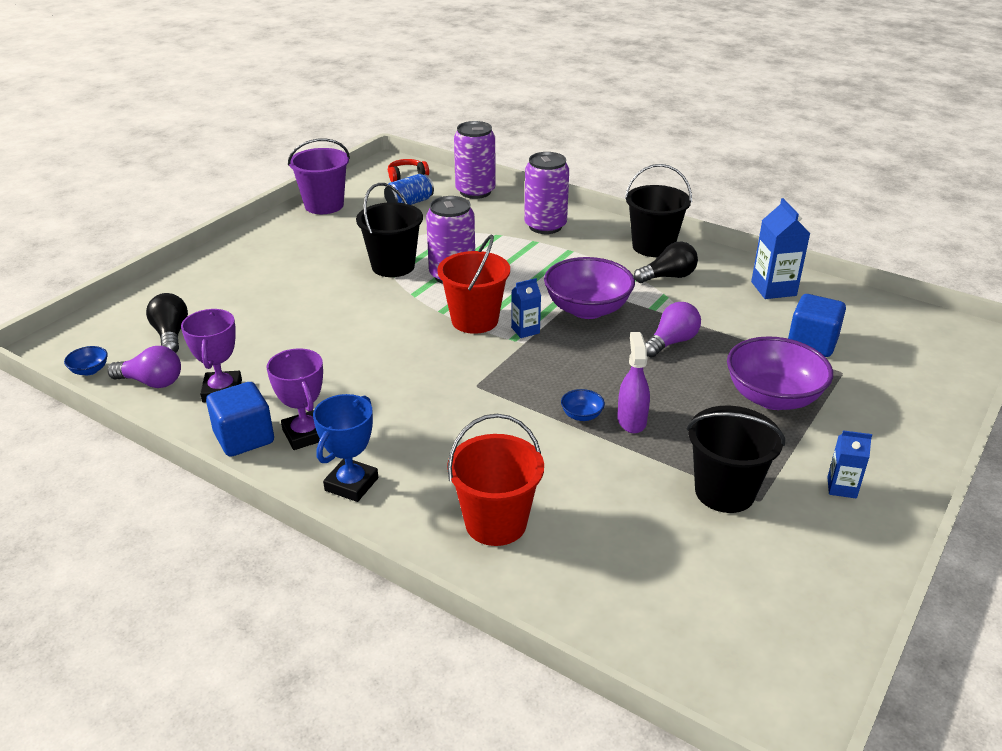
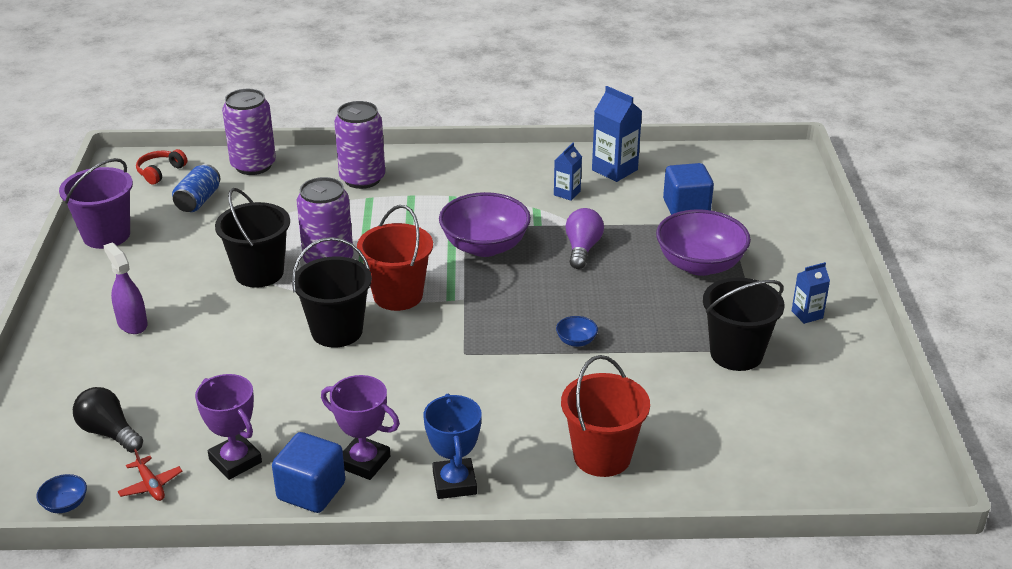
camera: 35 degrees left, 0 degrees up
(152, 382) = (150, 485): purple light bulb -> red plane
(525, 330) = (452, 287): blue carton -> blue carton (567, 193)
(631, 420) = (618, 328): purple spray bottle -> purple spray bottle (132, 324)
(653, 247) = (480, 165): black bucket -> black bucket (337, 331)
(668, 277) = (521, 190): black light bulb -> none

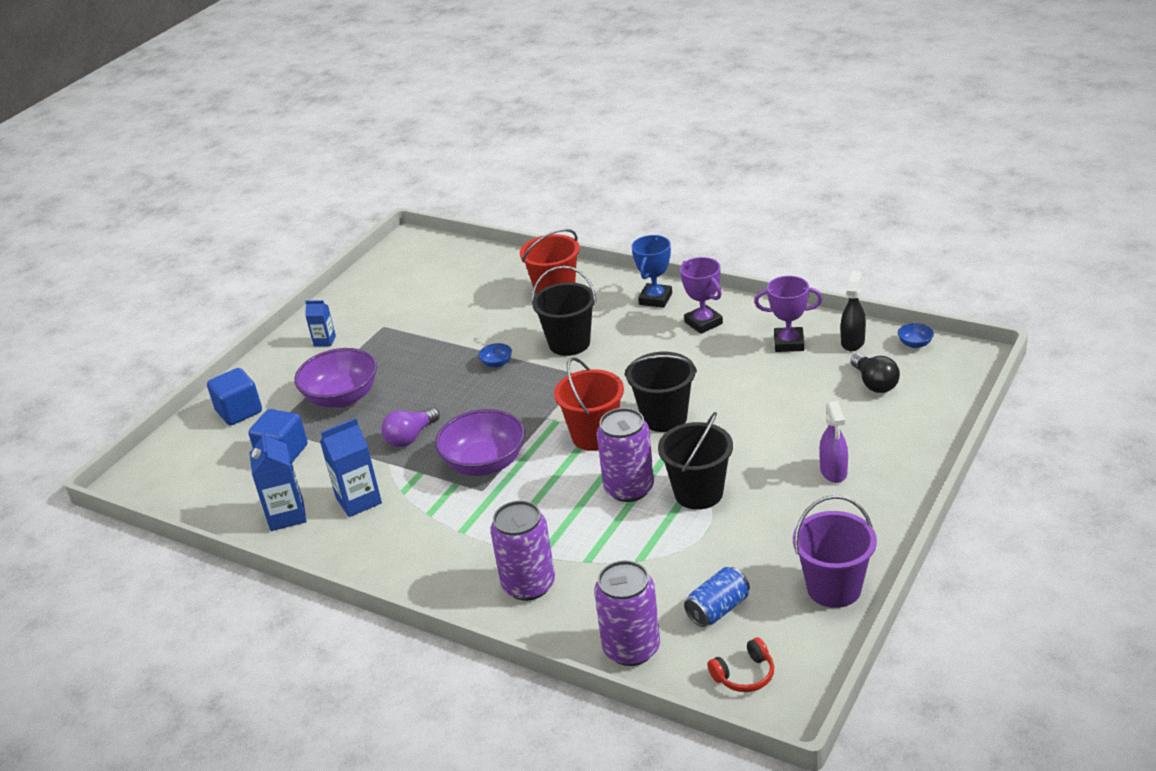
camera: 145 degrees left, 0 degrees up
(150, 485) = (852, 342): red plane -> black spray bottle
(235, 461) = (789, 343): purple trophy -> purple trophy turned 75 degrees counterclockwise
(311, 491) = (747, 314): blue cube -> blue cube (239, 411)
(567, 193) = (358, 500): blue carton -> blue carton, size x1.69
(736, 354) = (404, 328): black bucket -> black bucket (569, 343)

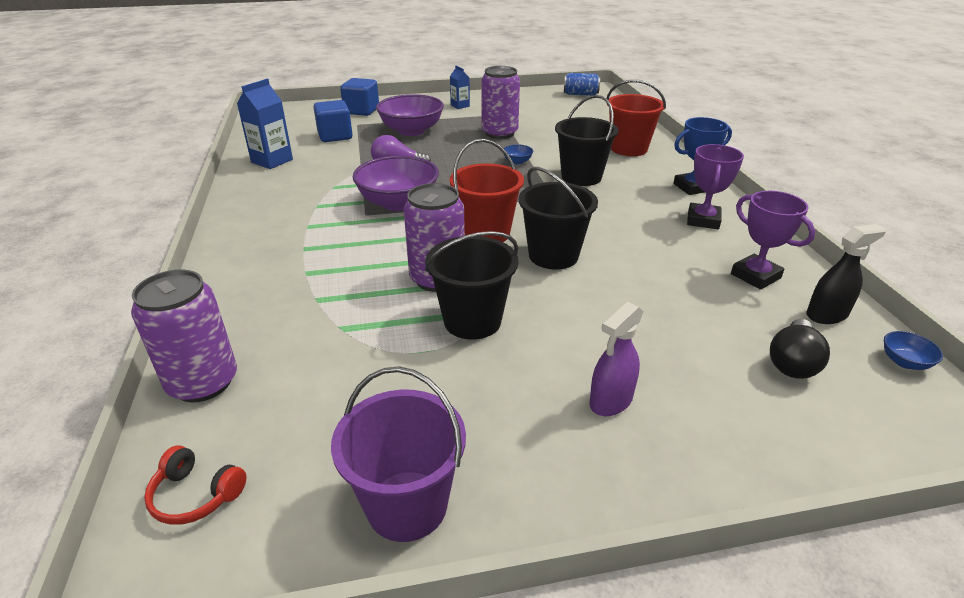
camera: 45 degrees right, 0 degrees up
(358, 500) = (309, 176): blue carton -> none
(528, 585) = (262, 283): purple can -> purple can (499, 133)
(718, 609) = (301, 417): blue can -> blue can (580, 94)

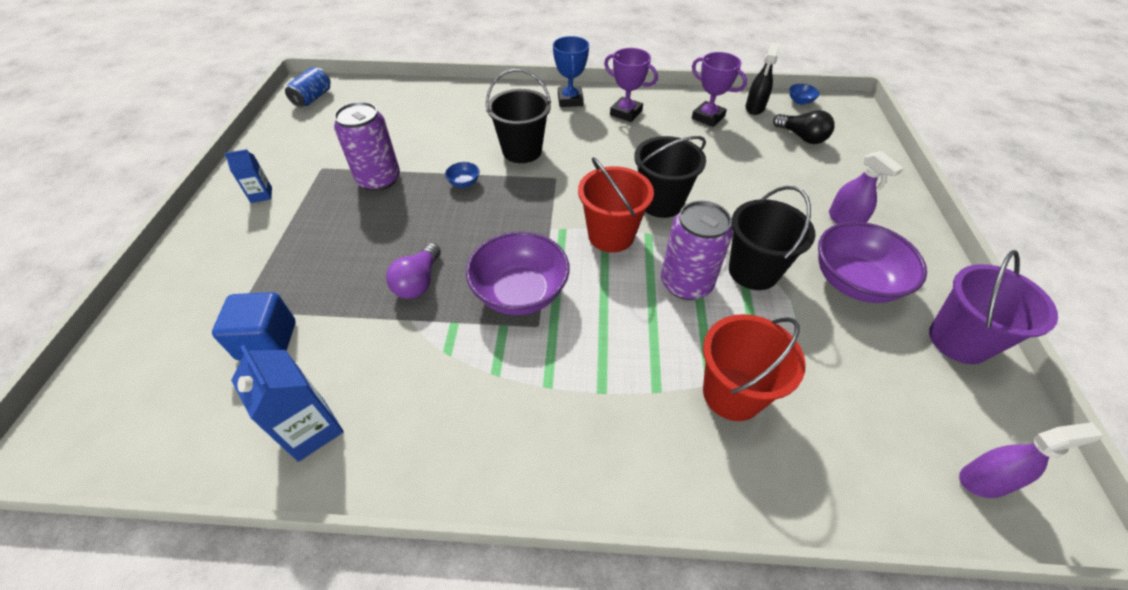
camera: 75 degrees left, 15 degrees up
(196, 495) = (984, 480): red headphones -> purple spray bottle
(203, 382) = (847, 488): purple can -> none
(361, 111) = (186, 299): blue cube -> none
(411, 131) = (312, 253): purple bowl -> purple bowl (854, 282)
(628, 149) = (477, 108): red bucket -> red bucket (732, 394)
(755, 276) = (708, 117): purple trophy -> purple trophy turned 60 degrees clockwise
(827, 315) = (754, 108): black spray bottle -> black spray bottle turned 150 degrees counterclockwise

